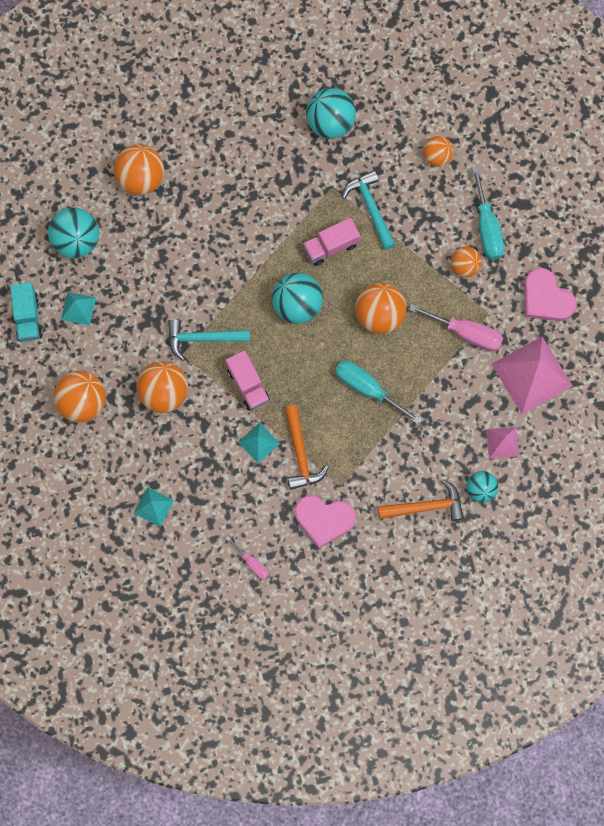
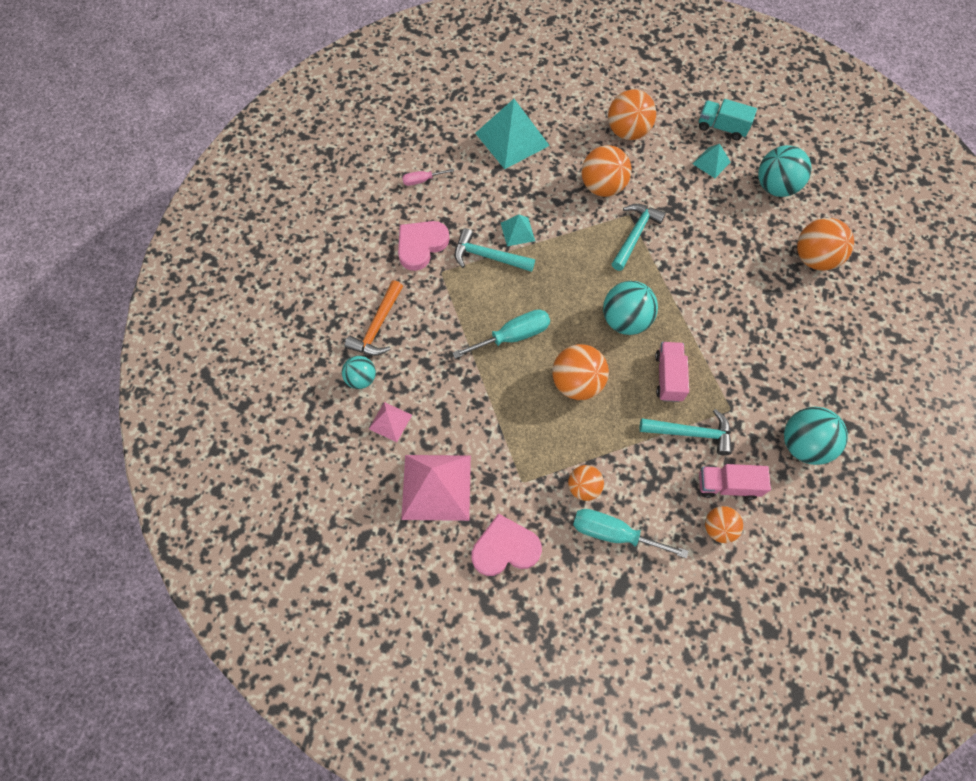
camera: 120 degrees right, 10 degrees down
(153, 506) = (512, 139): turquoise pyramid -> turquoise pyramid, size x1.99
(248, 385) = (573, 248): pink truck -> pink truck (727, 485)
(300, 453) = (488, 256): orange hammer -> turquoise hammer
(466, 333) = (514, 450): pink screwdriver -> none

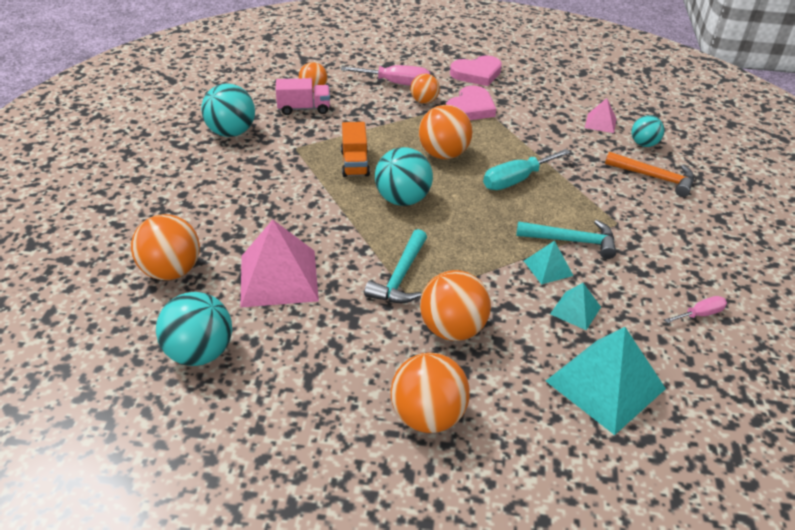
camera: 170 degrees right, 25 degrees down
(377, 326) = (654, 177): orange hammer -> orange hammer turned 105 degrees clockwise
(421, 245) = (654, 245): pink heart -> pink heart (470, 108)
(436, 487) = (542, 95): pink pyramid -> pink pyramid (279, 277)
(613, 533) = (396, 83): turquoise screwdriver -> pink screwdriver
(668, 377) = (355, 163): pink truck -> orange truck
(691, 433) = (334, 133): turquoise hammer -> none
(711, 162) = (292, 379): turquoise pyramid -> turquoise pyramid (575, 310)
(722, 127) = (268, 441): turquoise truck -> none

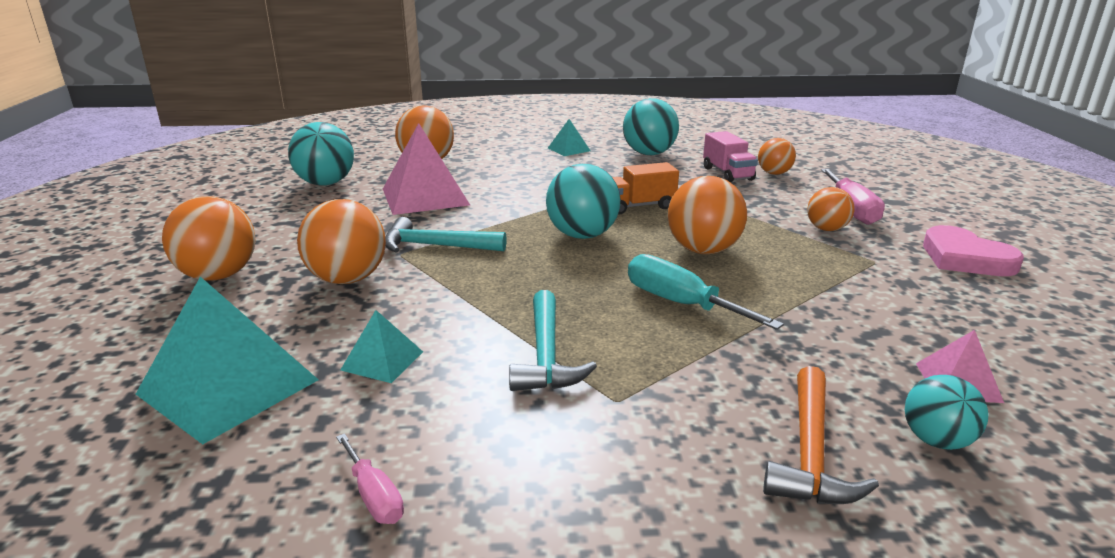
camera: 80 degrees right, 15 degrees down
(470, 108) = (849, 260): pink heart -> none
(548, 268) = (474, 336): turquoise pyramid -> turquoise pyramid (569, 149)

